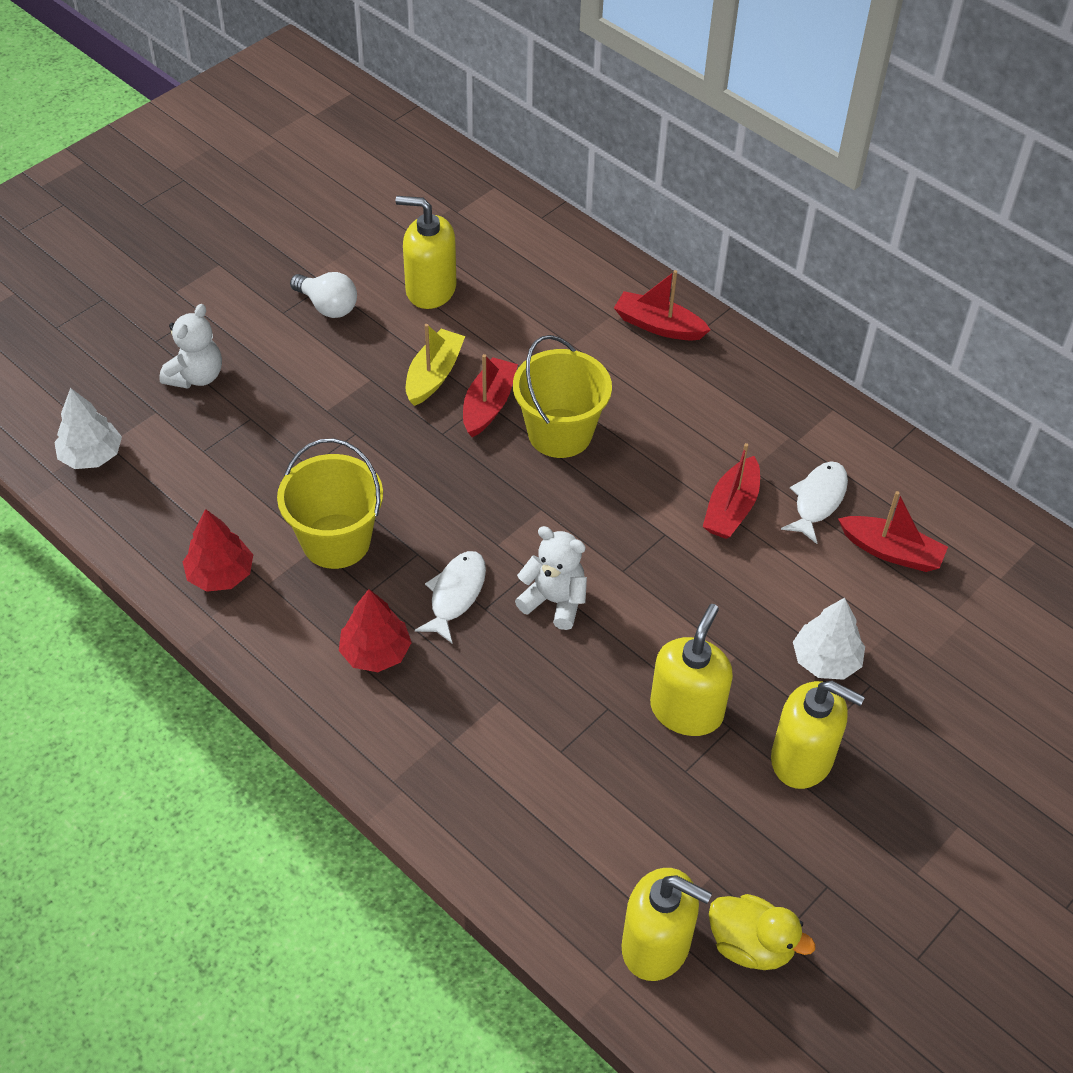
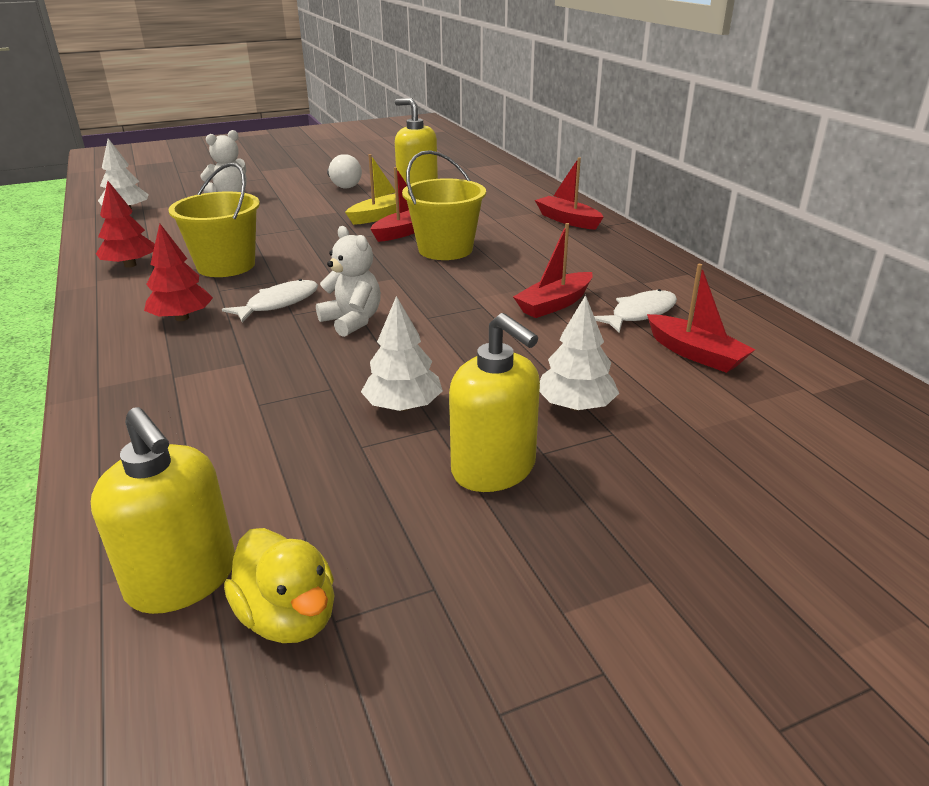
camera: 25 degrees right, 20 degrees down
(686, 710) = (403, 406): yellow soap dispenser -> white tree

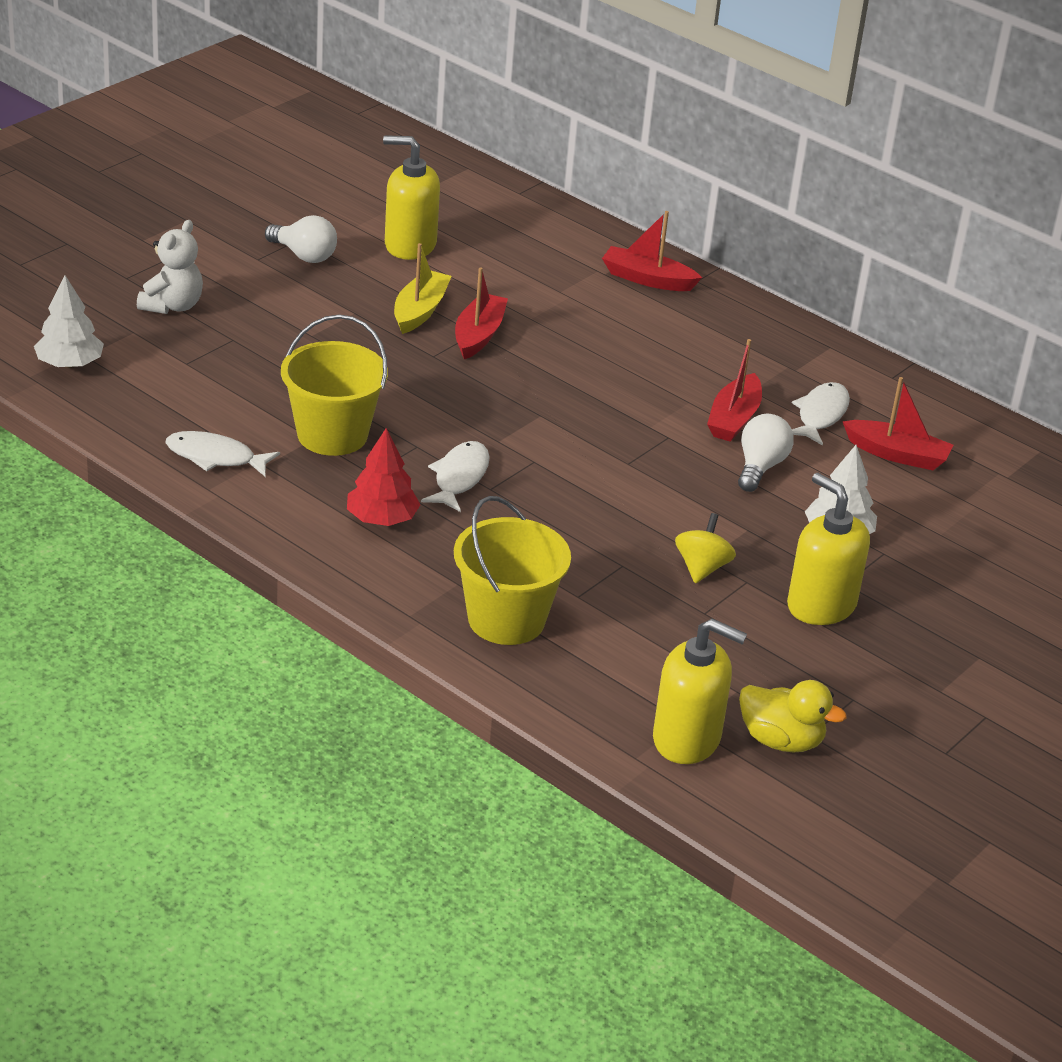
camera: 30 degrees left, 5 degrees up
(130, 265) = (215, 457): red tree -> white fish
(352, 321) = (560, 484): white teddy bear -> none
(403, 406) = (702, 568): white tree -> yellow spinning top
(445, 249) = (554, 358): yellow bucket -> yellow bucket (506, 619)
(494, 469) = (821, 605): yellow soap dispenser -> yellow soap dispenser turned 150 degrees counterclockwise
(545, 340) = (760, 467): none -> white light bulb

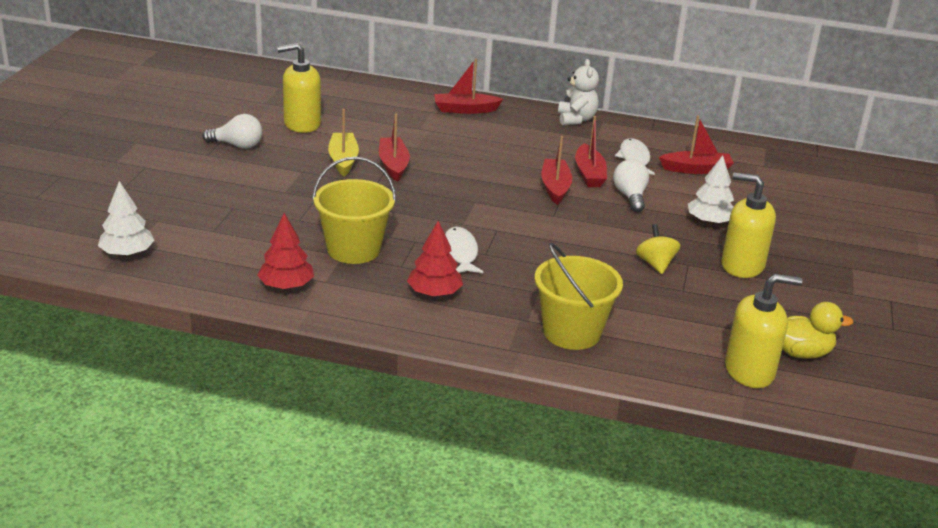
camera: 25 degrees left, 5 degrees down
(172, 306) = (172, 197): white teddy bear -> white teddy bear (576, 119)
(215, 457) = (286, 286): white fish -> red tree
(667, 425) = (555, 187): none -> red boat

